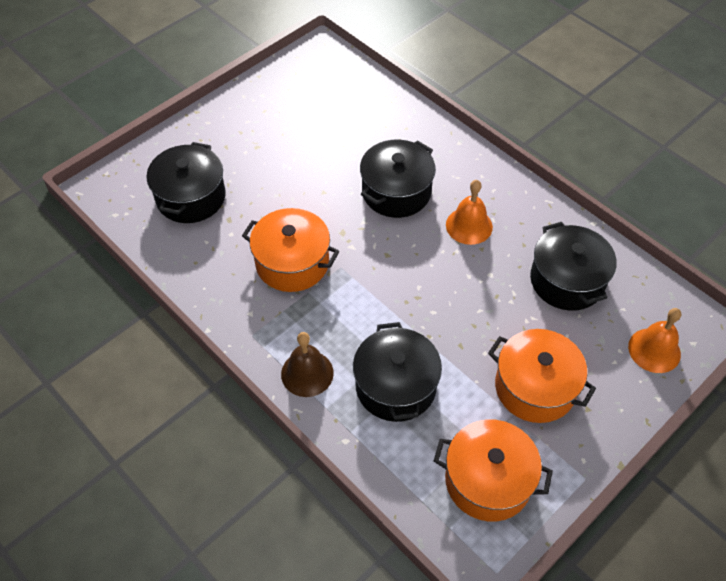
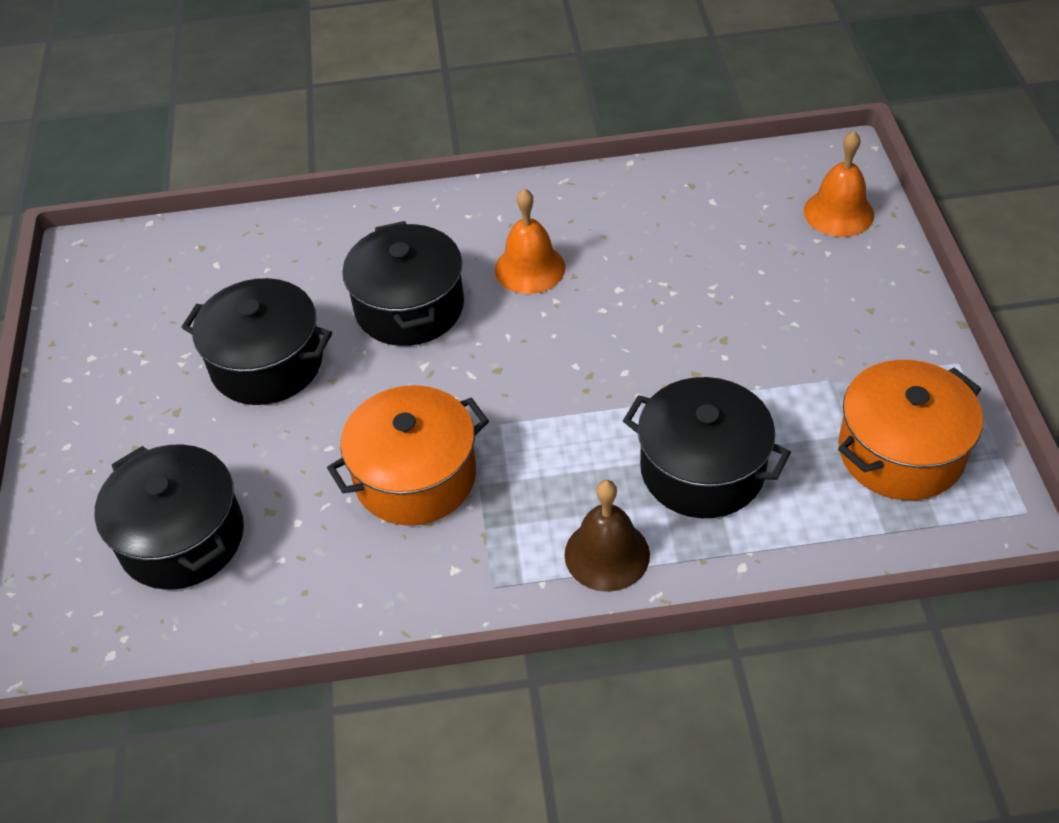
camera: 50 degrees left, 5 degrees down
(535, 387) = (808, 338): orange pot -> none
(567, 280) = (687, 228): black pot -> black pot (267, 363)

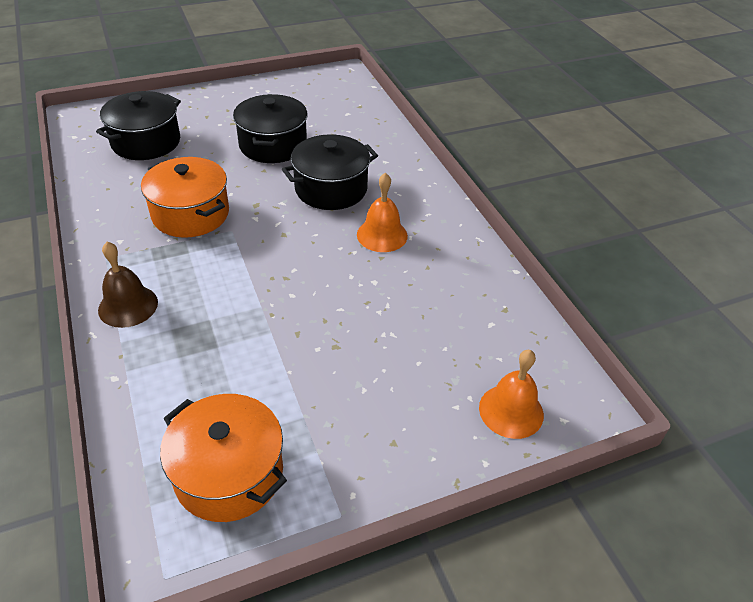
camera: 70 degrees right, 5 degrees down
(702, 469) = (203, 346): black pot -> none

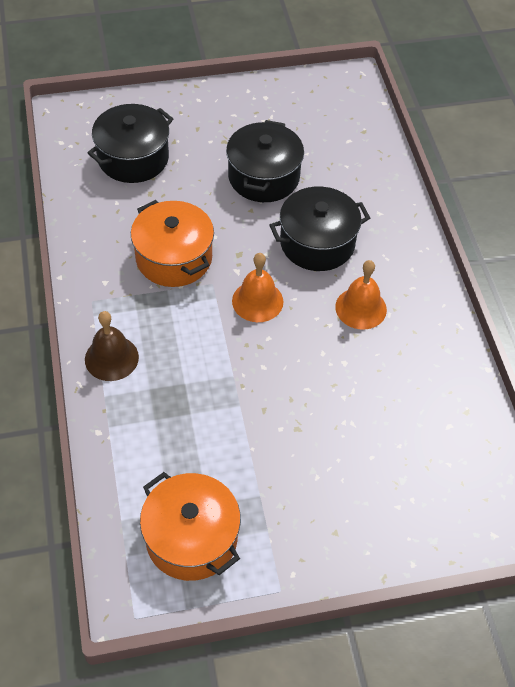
camera: 10 degrees right, 10 degrees up
(511, 411) = (447, 518): orange bell -> orange bell (257, 301)

